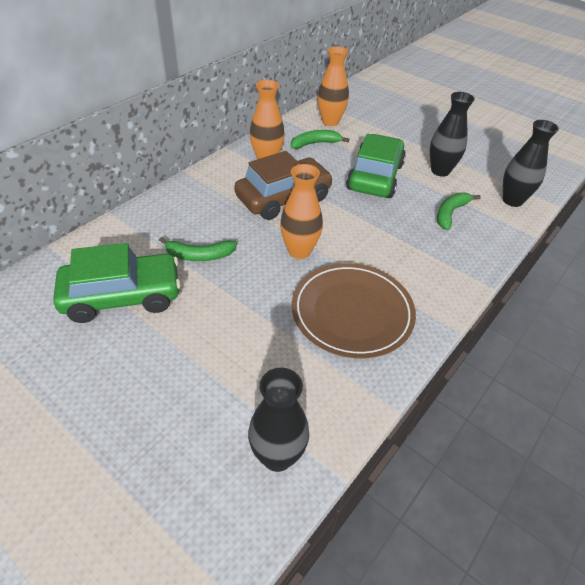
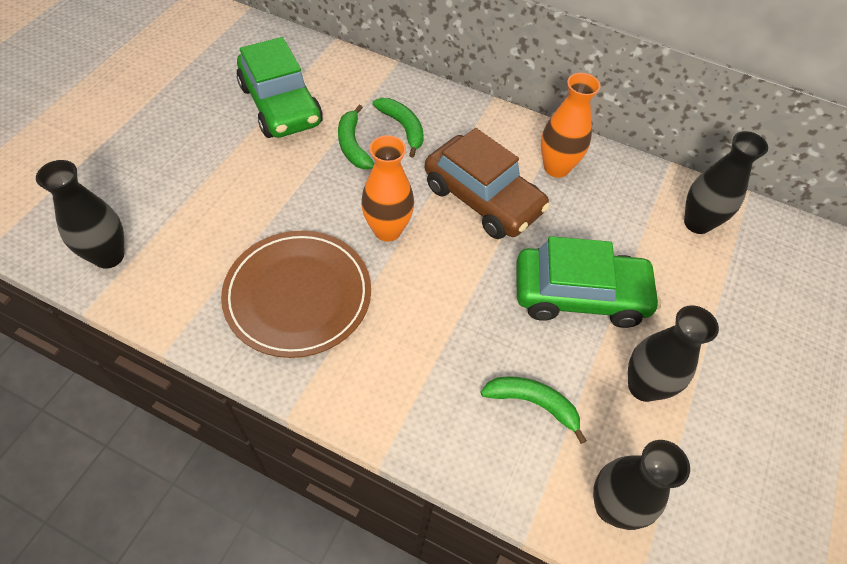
camera: 75 degrees right, 10 degrees up
(315, 143) = (625, 213): green banana -> green banana (403, 127)
(330, 121) = (697, 223): orange vase -> black vase

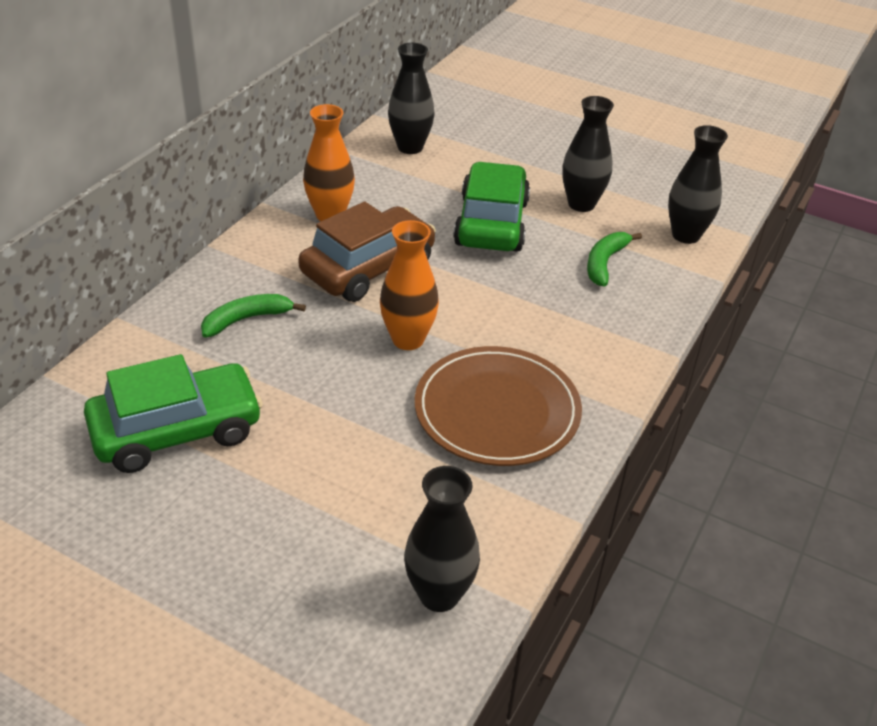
camera: 85 degrees left, 15 degrees down
(353, 145) = (269, 363): green banana -> none

